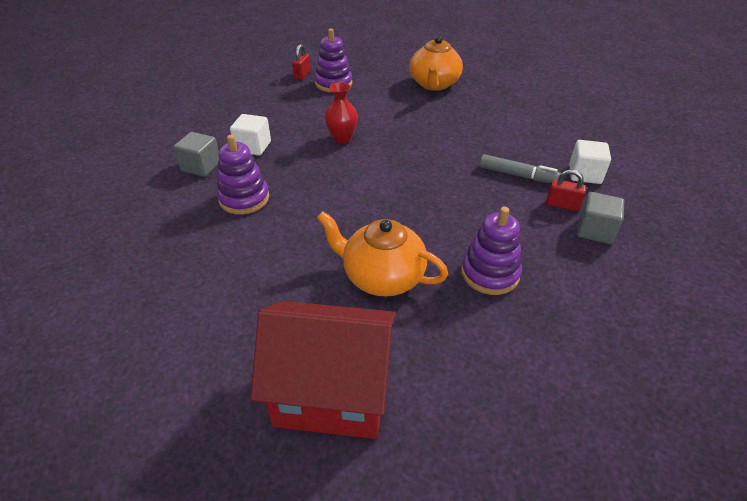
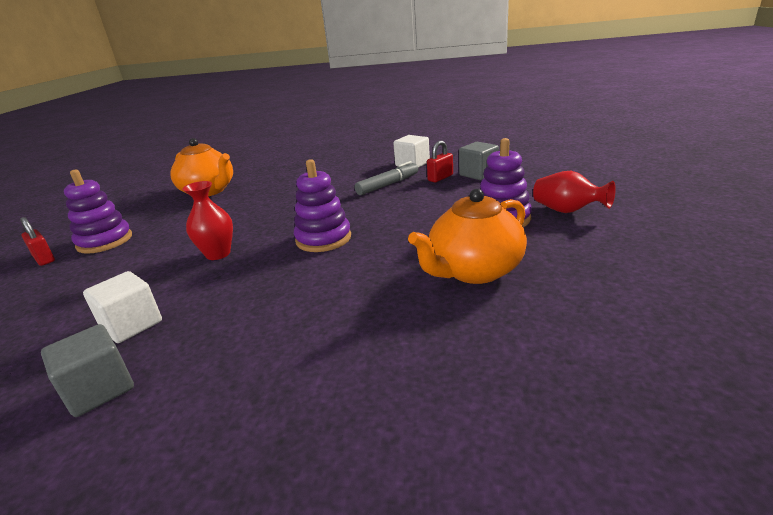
camera: 60 degrees left, 15 degrees down
(244, 199) = (239, 351): purple stacking toy -> purple stacking toy (323, 239)
(332, 393) = (640, 334): red house -> none
(540, 320) = (567, 211): none -> red vase

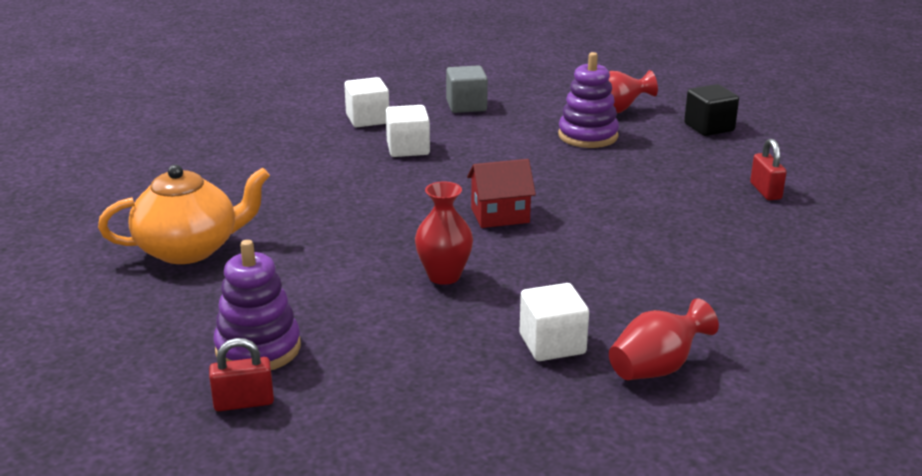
camera: 60 degrees left, 0 degrees up
(99, 389) = (656, 368): grey cube -> red vase
(323, 239) = (500, 215): purple stacking toy -> red house
(388, 185) = (408, 148): grey marker -> white cube
(440, 178) = (440, 122): red padlock -> red padlock (765, 191)
(474, 271) = (662, 177): orange teapot -> none
(622, 255) = (709, 127): none -> black cube

